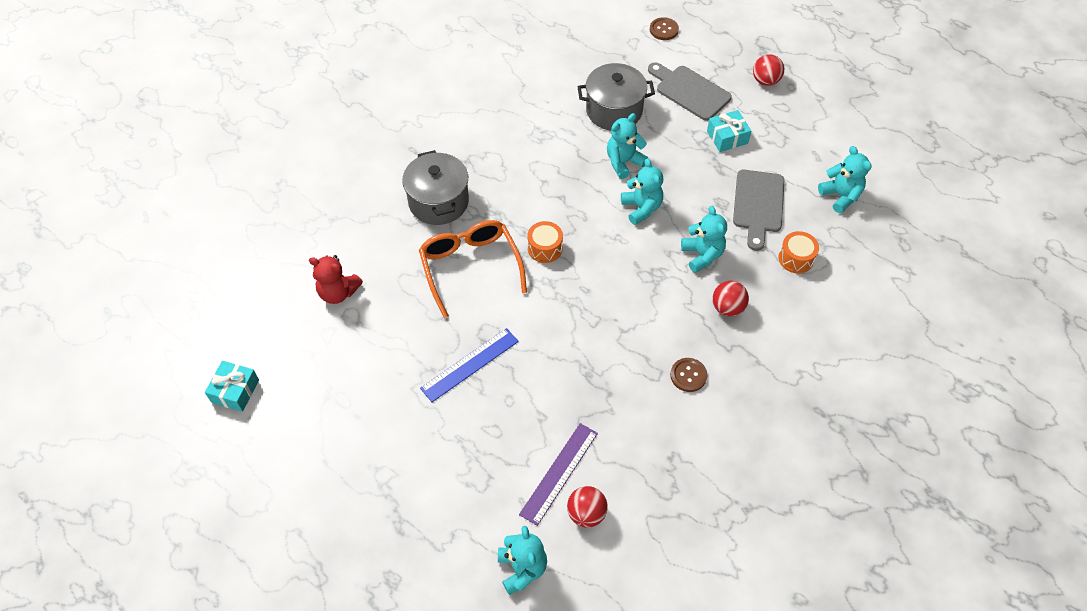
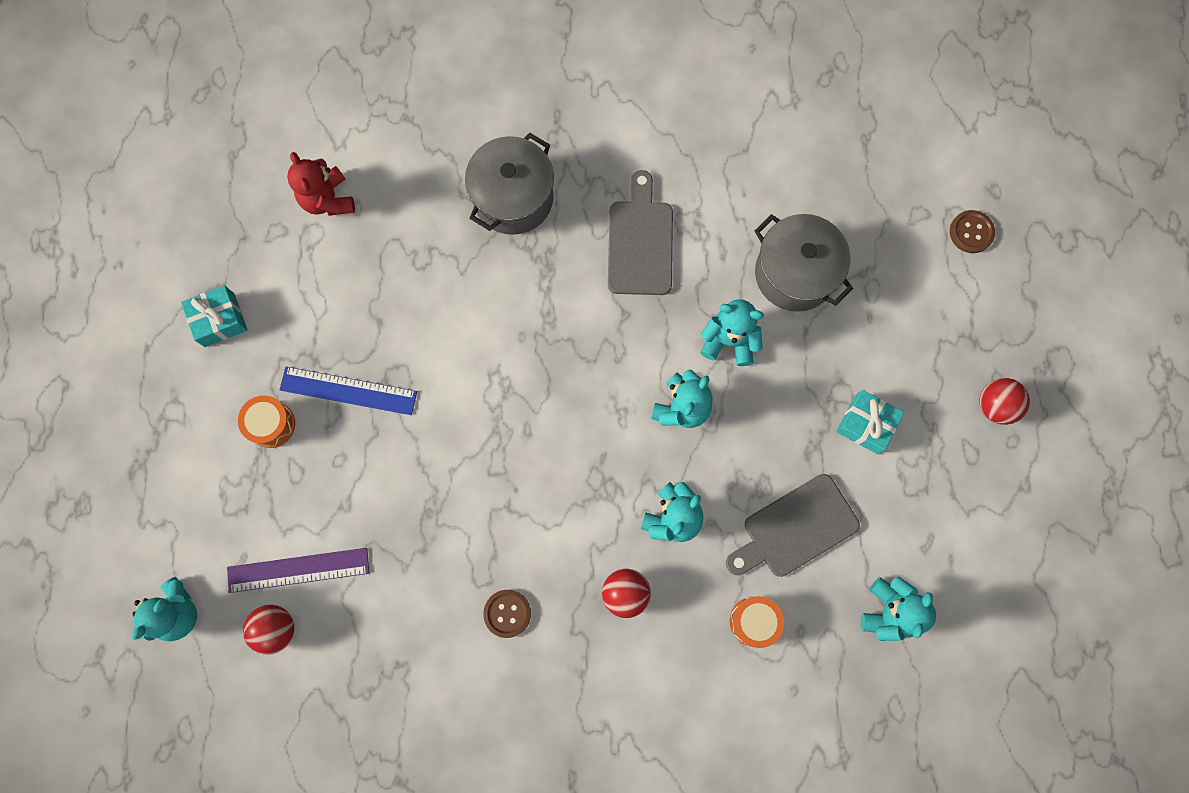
camera: 50 degrees right, 20 degrees up
(235, 391) = (153, 206): turquoise gift -> turquoise gift (219, 320)
(470, 267) = (460, 296): orange glasses -> none
(545, 248) = (544, 350): orange drum -> orange drum (271, 424)
(690, 91) = (899, 333): grey cutting board -> grey cutting board (640, 242)

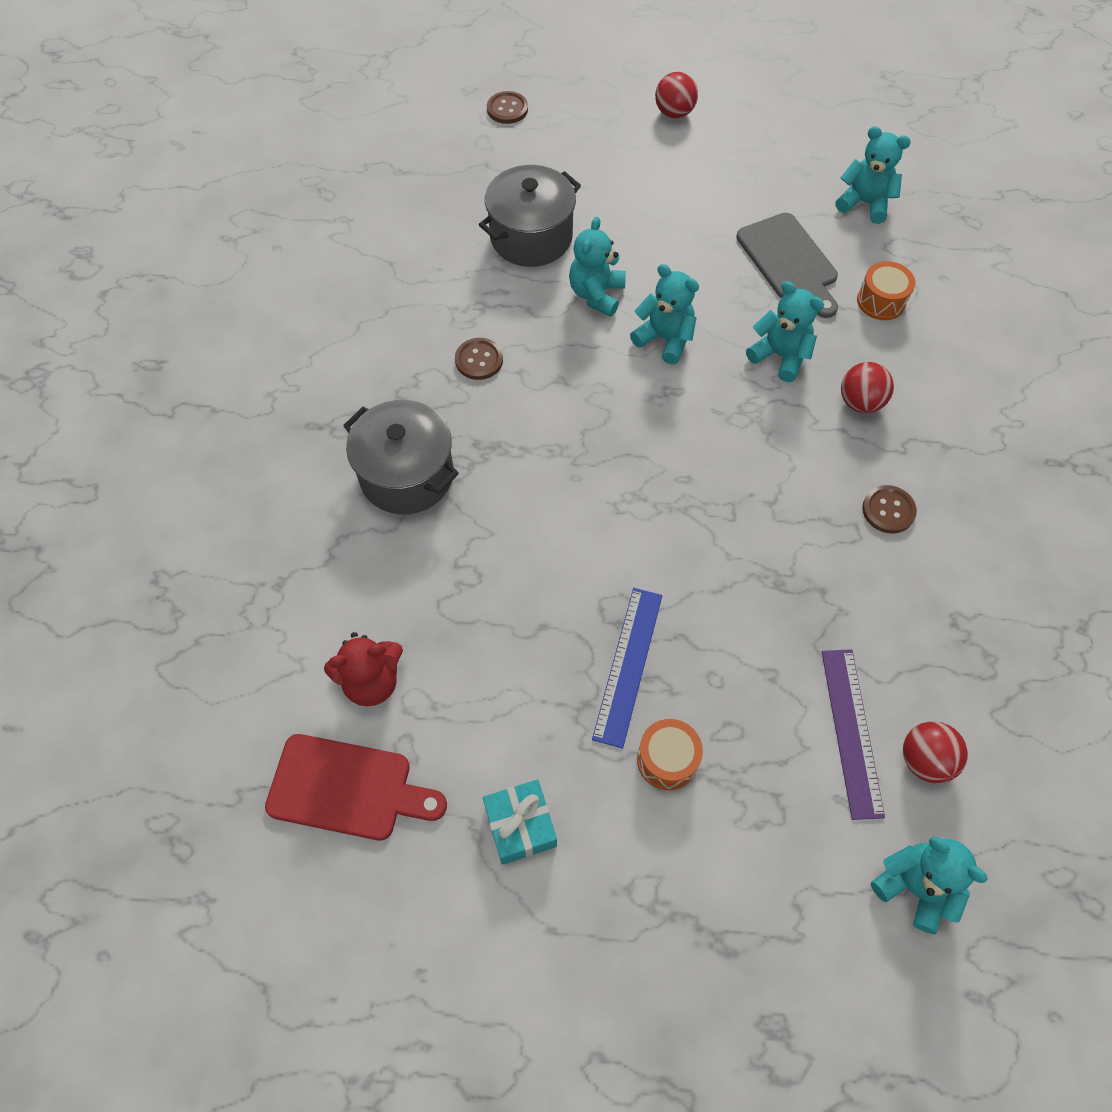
camera: 85 degrees left, 15 degrees down
(245, 196) = (347, 788): none -> red cutting board
(640, 242) = (479, 360): grey cutting board -> brown button
(866, 424) = (688, 201): turquoise gift -> none

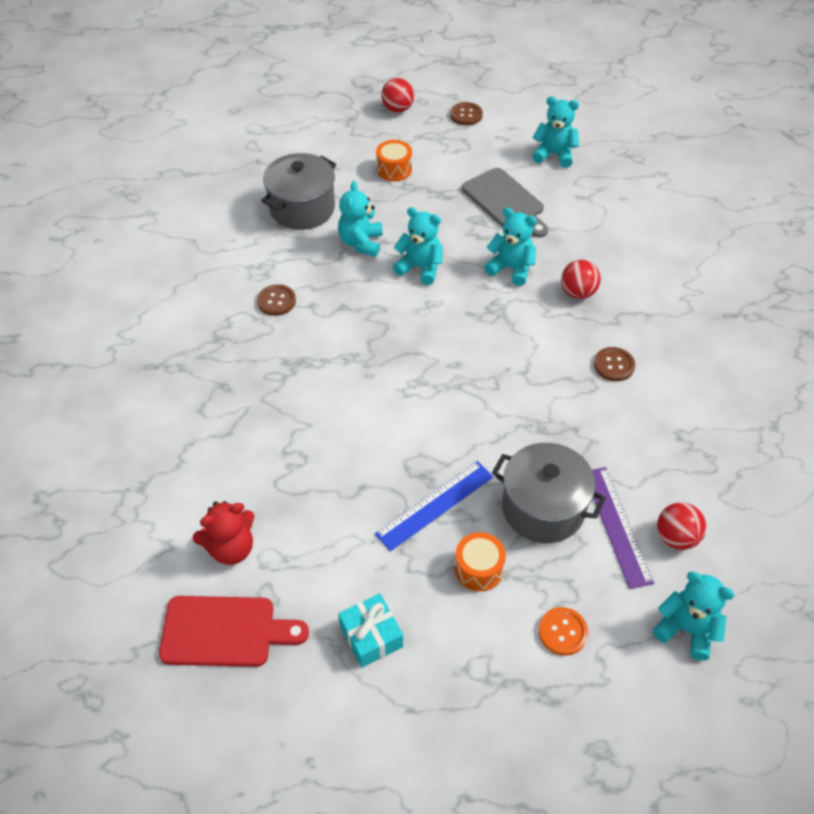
camera: 10 degrees left, 10 degrees down
(407, 475) = (233, 392): grey pot -> grey pot (543, 508)
(507, 109) = (267, 120): brown button -> brown button (466, 115)
(627, 665) = (435, 505): blue ruler -> blue ruler turned 45 degrees clockwise
(757, 862) = (562, 632): none -> orange button
(881, 301) = (579, 220): orange drum -> orange drum (394, 169)

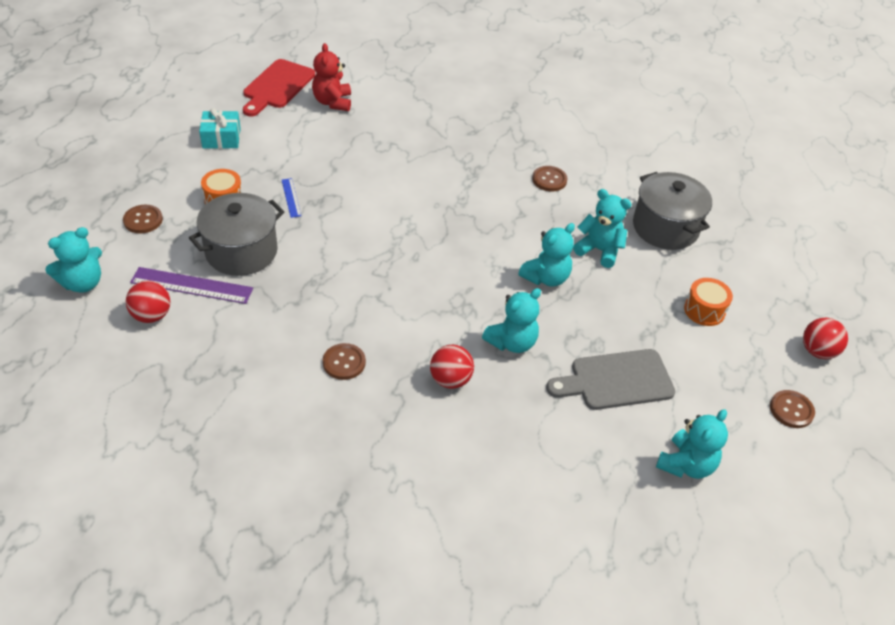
camera: 110 degrees right, 5 degrees down
(435, 505) = (291, 197): blue ruler -> blue ruler, size x0.53
(562, 632) = (143, 220): orange button -> brown button

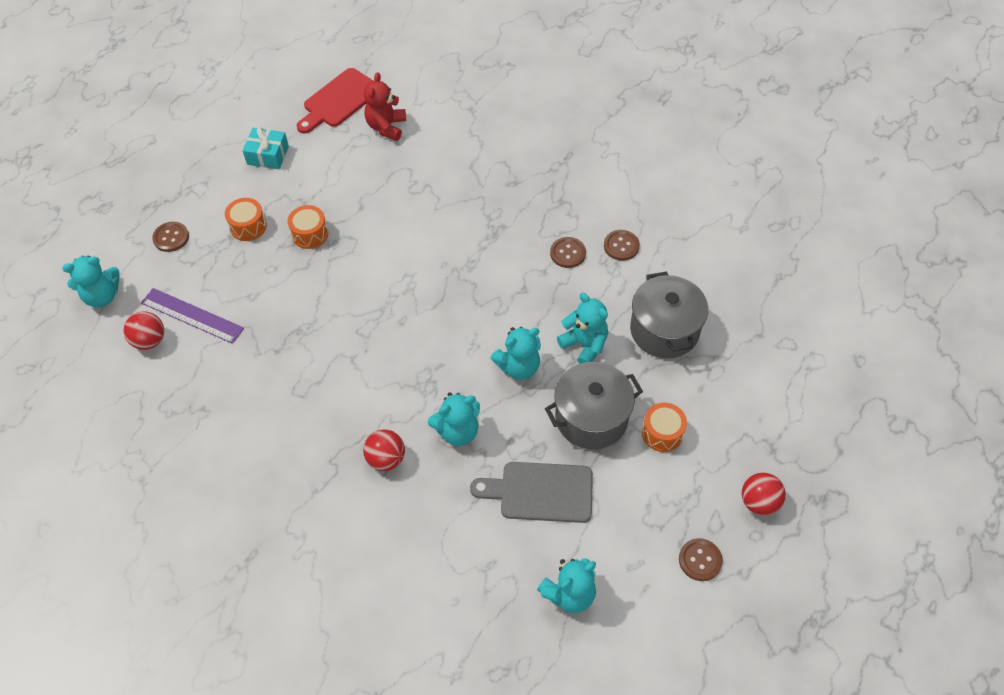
camera: 20 degrees right, 10 degrees up
(241, 251) = (246, 286): grey pot -> grey pot (591, 418)
(291, 197) = (310, 234): blue ruler -> orange drum
(344, 362) = (298, 421): brown button -> brown button (621, 246)

